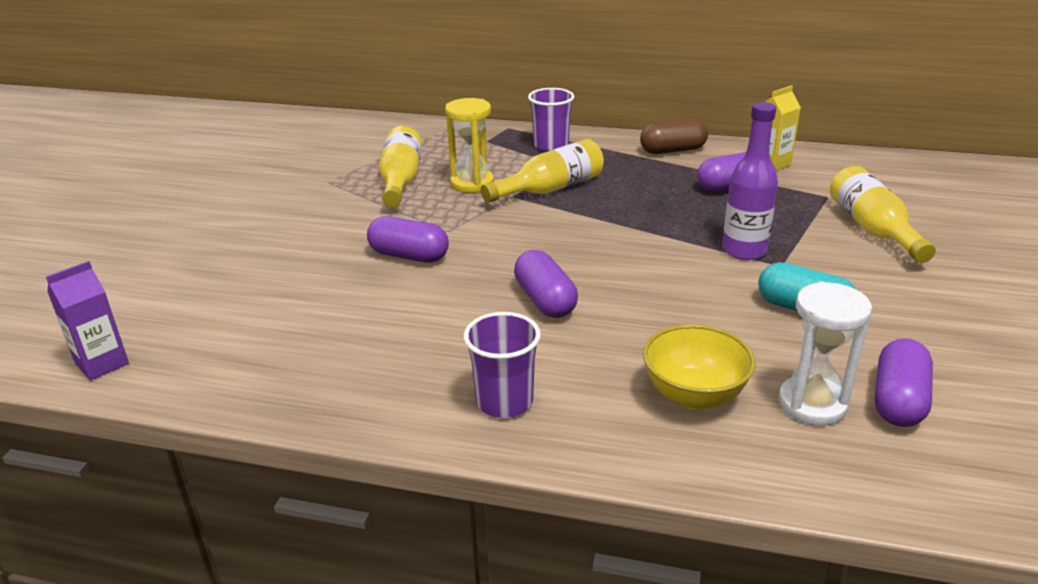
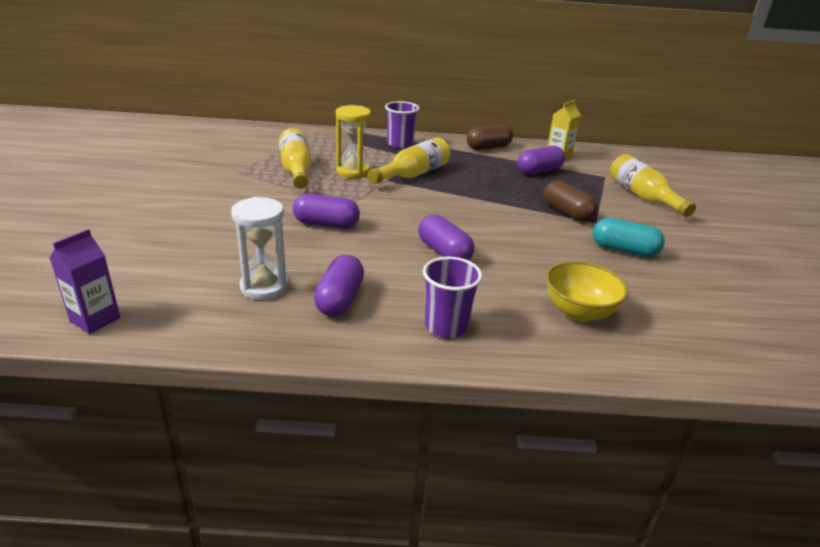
camera: 15 degrees left, 0 degrees up
(744, 250) = (567, 213): purple bottle -> brown capsule
(812, 404) = (659, 313): white hourglass -> white hourglass (264, 287)
(898, 401) = (711, 307): purple capsule -> purple capsule (340, 299)

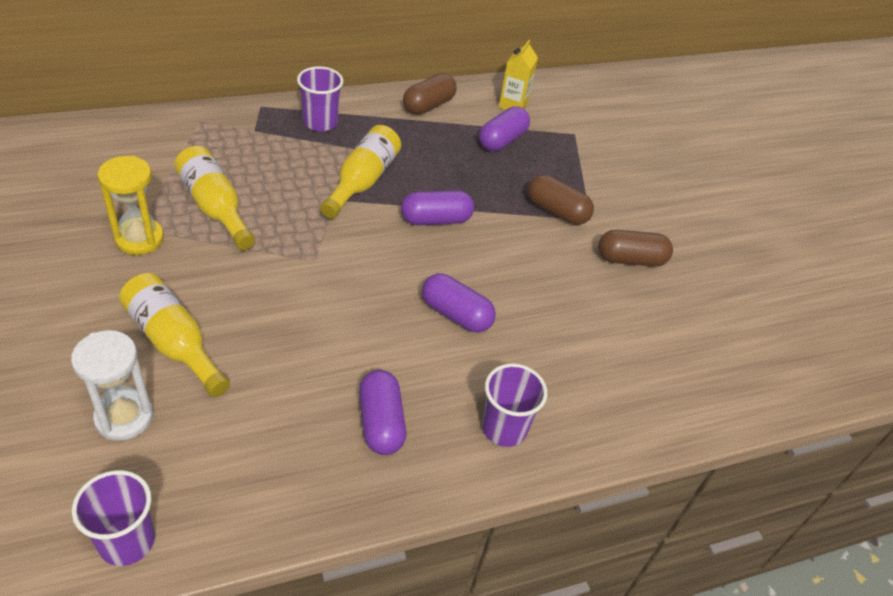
camera: 25 degrees left, 15 degrees up
(95, 319) = (127, 541): purple carton -> purple cup
(264, 287) = (290, 429): white hourglass -> white hourglass (124, 417)
(326, 224) = (305, 302): purple capsule -> purple capsule (436, 220)
(352, 172) = (287, 193): yellow hourglass -> yellow hourglass (139, 239)
(579, 312) = (618, 368): yellow bowl -> none
(624, 250) = (630, 259): turquoise capsule -> brown capsule
(643, 197) = (623, 162): yellow bottle -> yellow bottle (174, 342)

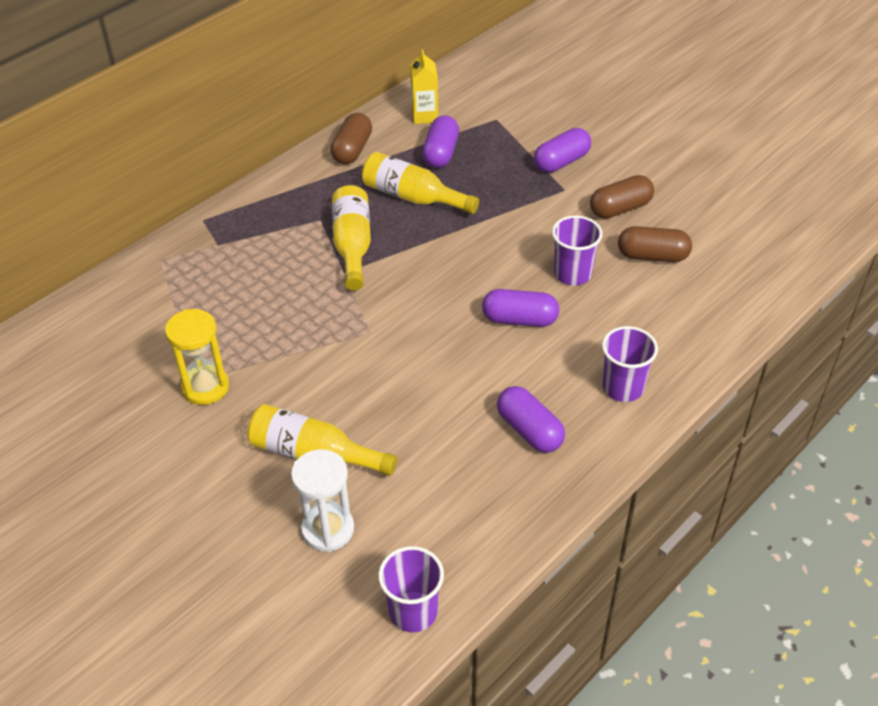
camera: 20 degrees left, 0 degrees up
(215, 207) = (246, 329): yellow bottle -> yellow bottle (413, 197)
(320, 122) = (270, 210): purple cup -> purple cup (572, 274)
(436, 220) = (441, 249): purple capsule -> purple capsule (561, 162)
(556, 211) = (533, 195): brown capsule -> brown capsule (652, 256)

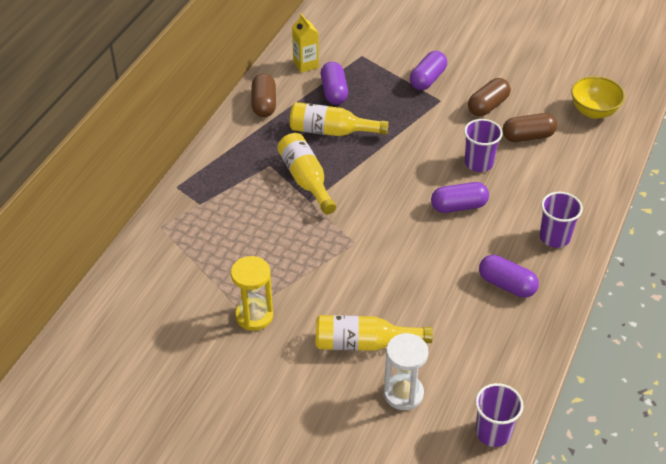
camera: 20 degrees left, 0 degrees up
(755, 244) = (593, 111): none -> yellow bowl

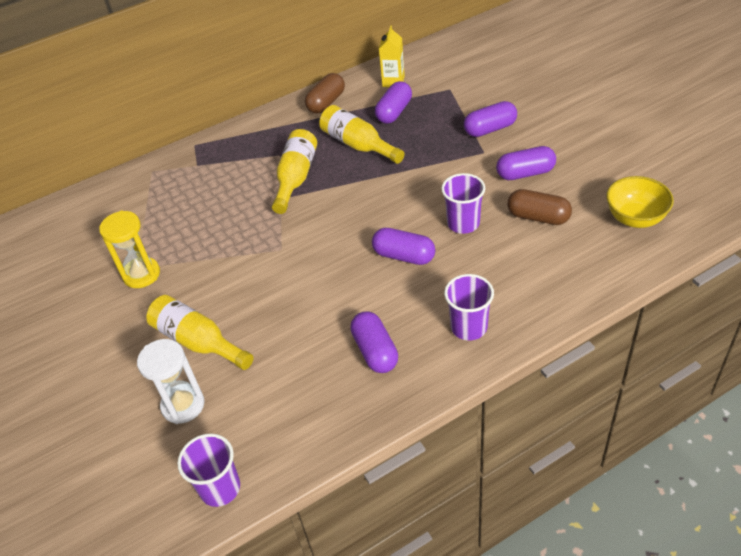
camera: 40 degrees right, 0 degrees up
(488, 106) = (525, 173): brown capsule -> purple capsule

